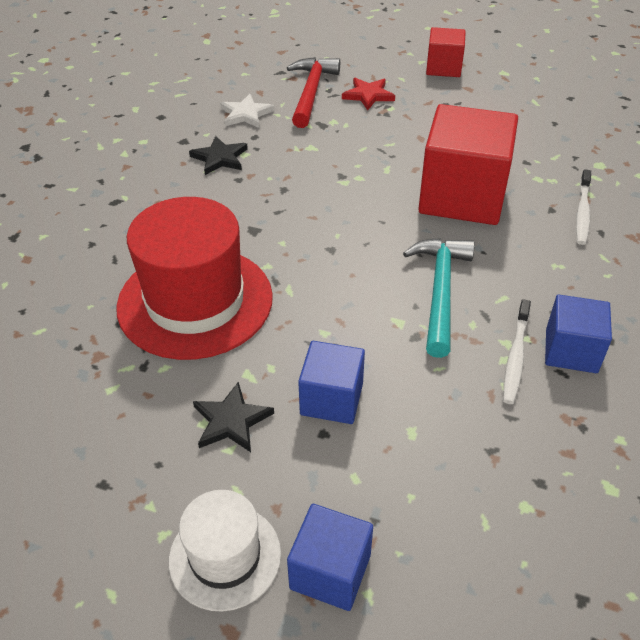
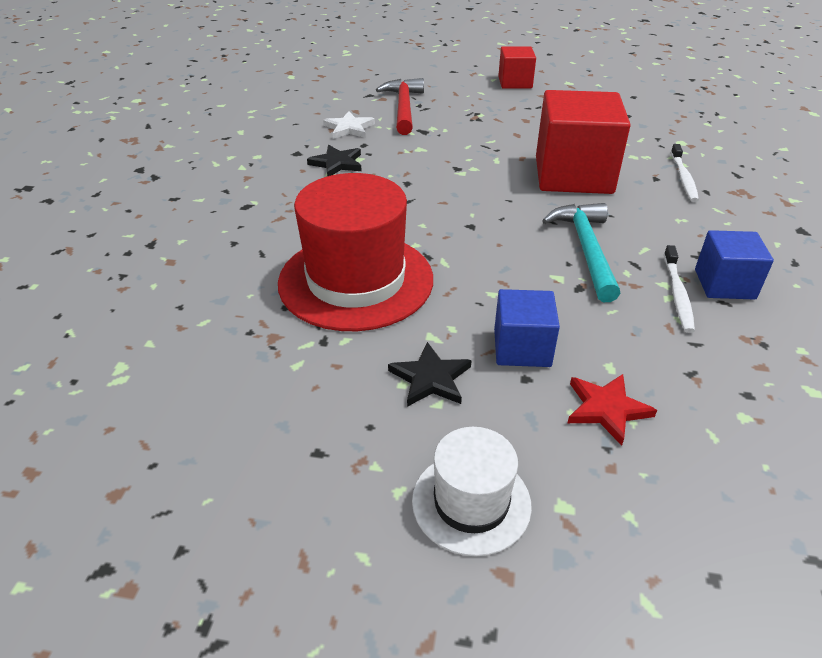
camera: 10 degrees left, 5 degrees down
(330, 571) = (583, 501): blue cube -> none
(368, 95) = (456, 106): red star -> red star (606, 409)

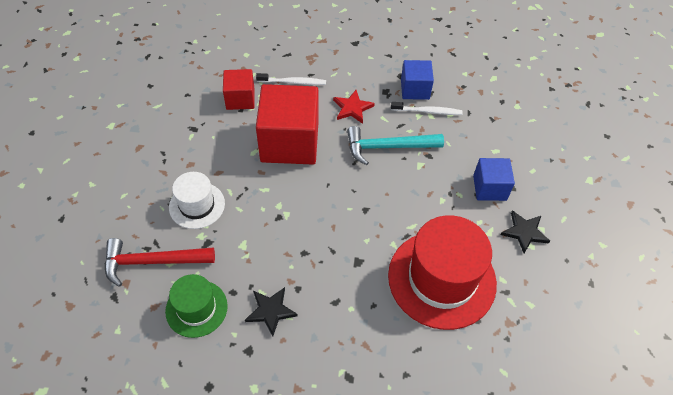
camera: 95 degrees left, 15 degrees up
(349, 128) = (196, 308): white star -> green hat
(471, 502) = (599, 215): white hat -> white hat (197, 205)
(515, 82) = (104, 166): red cube -> red cube (240, 99)
(606, 409) = (526, 156): red star -> red star (352, 108)

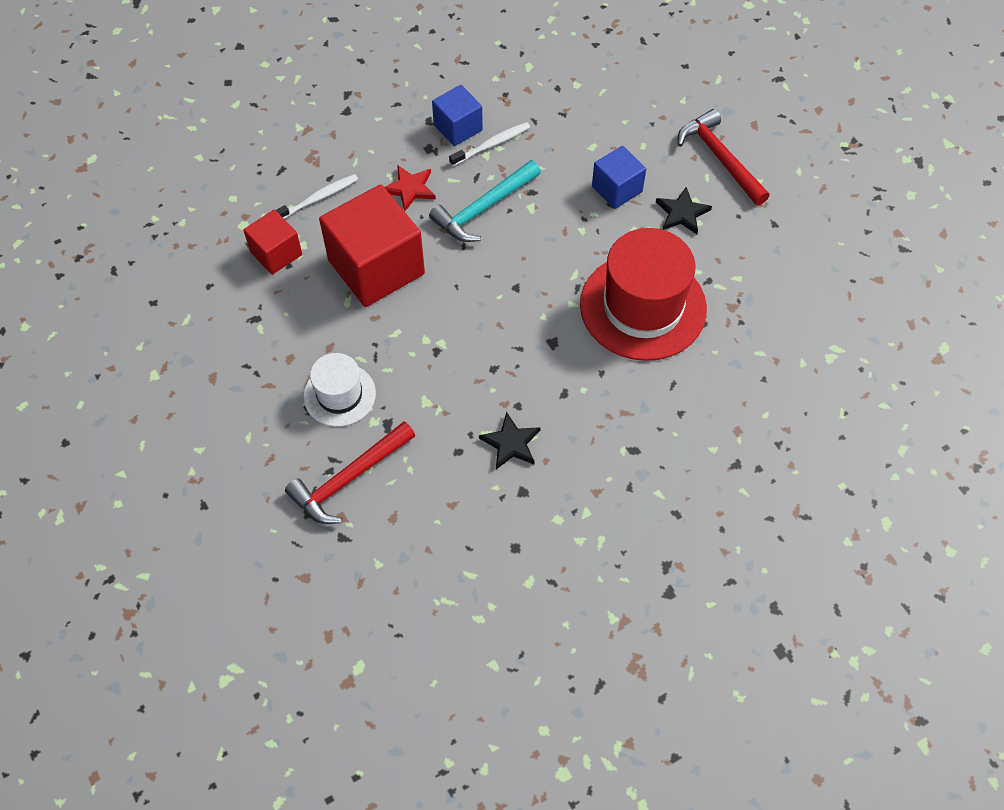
camera: 35 degrees left, 5 degrees up
(196, 308) = (437, 490): green hat -> none
(584, 212) = (720, 158): none -> red hammer

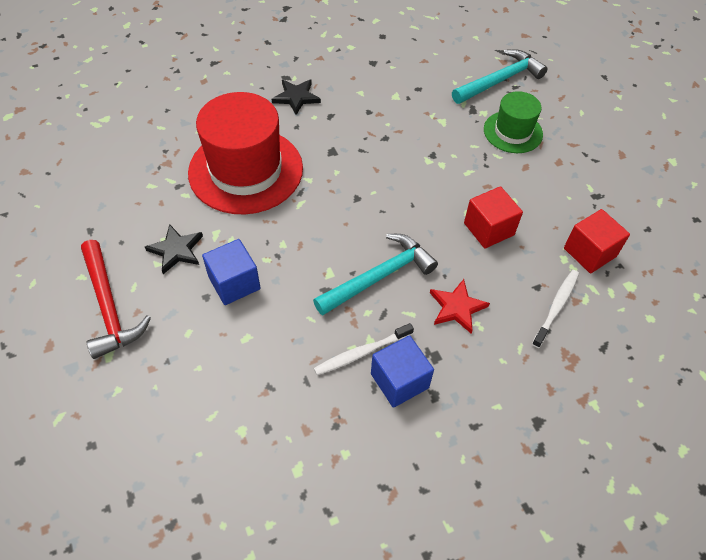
camera: 175 degrees left, 5 degrees down
(318, 198) = (556, 307): white toothbrush -> white toothbrush turned 150 degrees clockwise
(339, 395) = (513, 132): white hat -> green hat
(349, 479) = (500, 80): red hammer -> turquoise hammer
(376, 267) = (489, 229): red cube -> red cube, size x0.54
(511, 443) = (377, 89): black star -> black star (296, 97)

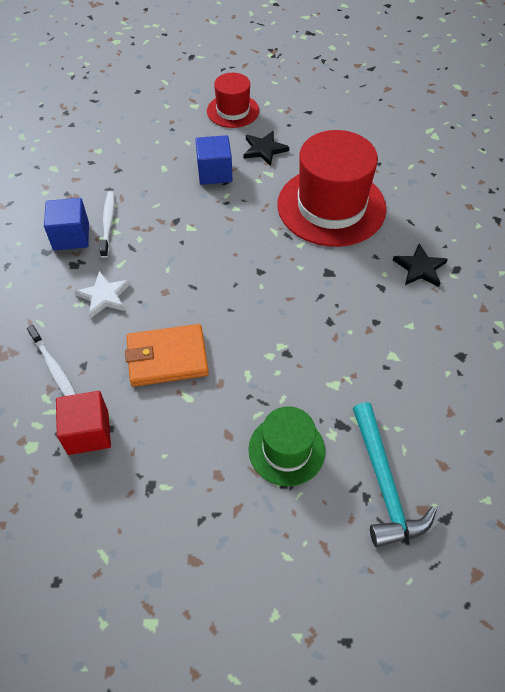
camera: 115 degrees right, 0 degrees up
(109, 307) = (233, 111): red hammer -> red hat
(379, 276) = (167, 257): turquoise hammer -> none
(457, 307) = (104, 296): red star -> white star
(489, 229) = (167, 358): red cube -> orange wallet

